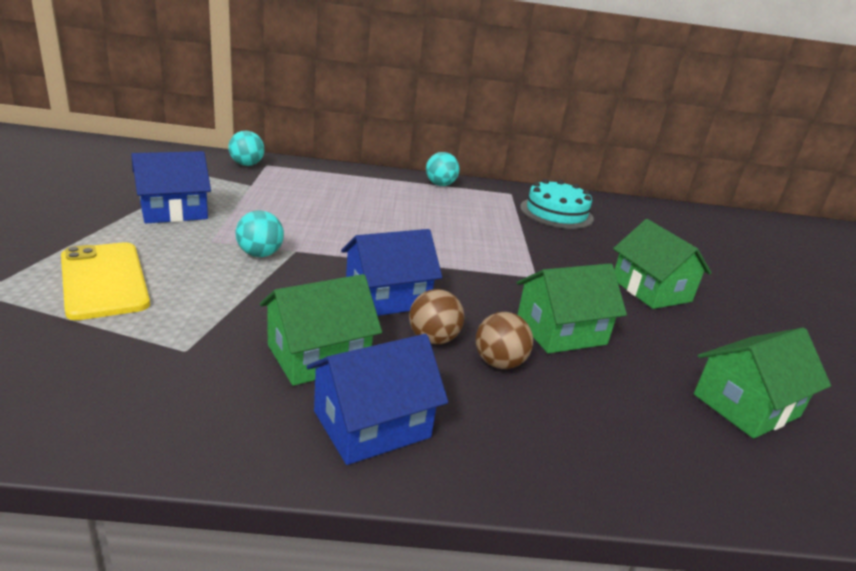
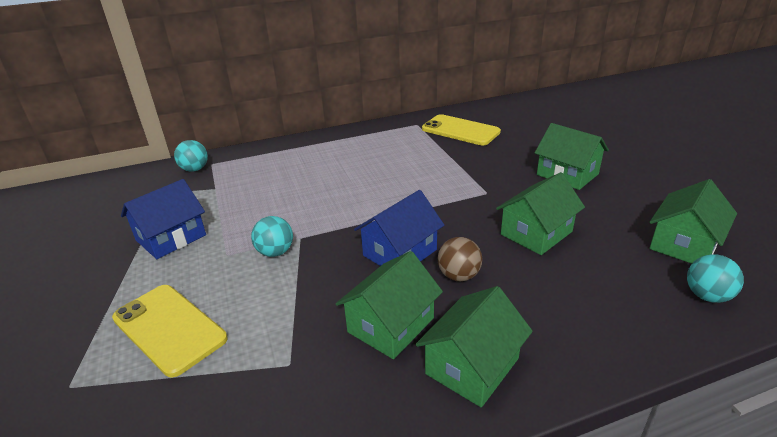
camera: 15 degrees left, 5 degrees up
(372, 424) = (472, 366): blue house -> green house
(440, 185) = (360, 134): turquoise ball -> turquoise ball (707, 296)
(499, 363) = (516, 277): brown ball -> none
(556, 213) = (460, 130): turquoise cake -> yellow phone

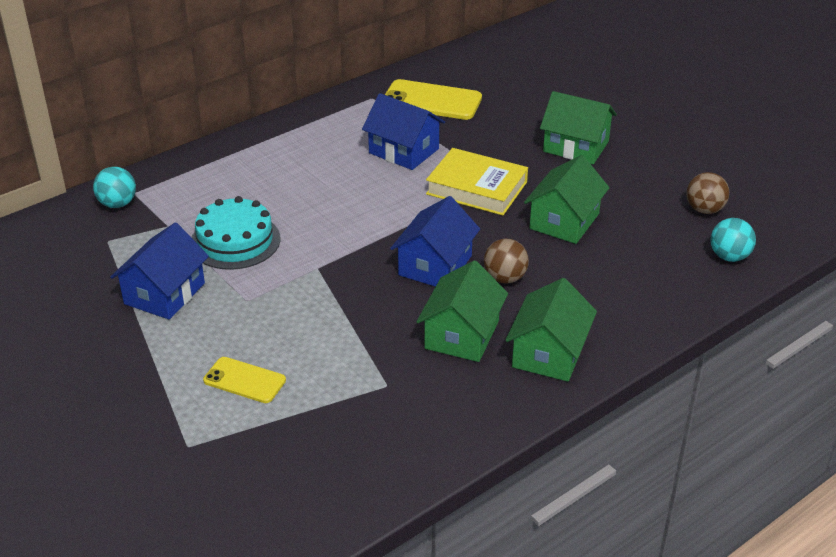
camera: 20 degrees left, 5 degrees up
(169, 328) = (244, 380): yellow phone -> yellow phone, size x0.61
(253, 206) = (235, 241): none -> turquoise cake
(275, 252) = (300, 288): turquoise ball -> none
(421, 160) = (404, 151): none -> blue house
(467, 194) = (477, 188): none -> yellow book
(684, 244) = (704, 210): green house -> brown ball

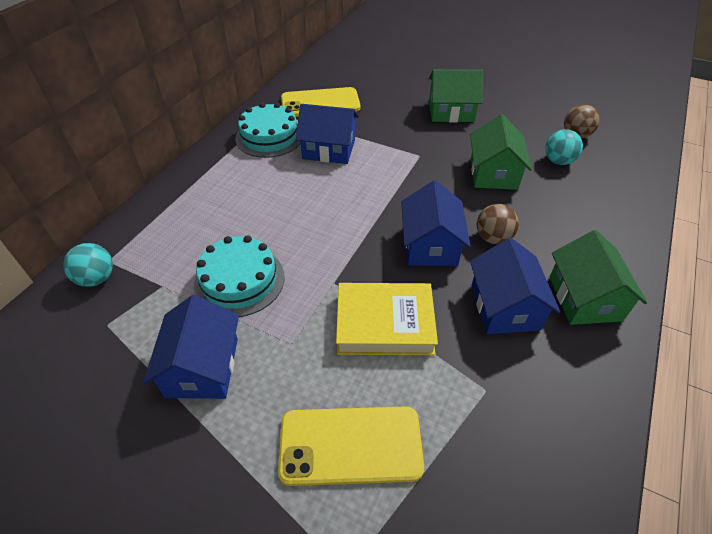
camera: 25 degrees left, 10 degrees up
(244, 380) = (350, 445): yellow phone -> yellow phone, size x1.65
(351, 122) = (269, 137): none -> turquoise cake
(462, 335) = (504, 307): green house -> blue house
(477, 188) = (408, 164): yellow book -> yellow book (384, 323)
(729, 257) = (625, 166): turquoise ball -> turquoise ball (558, 161)

